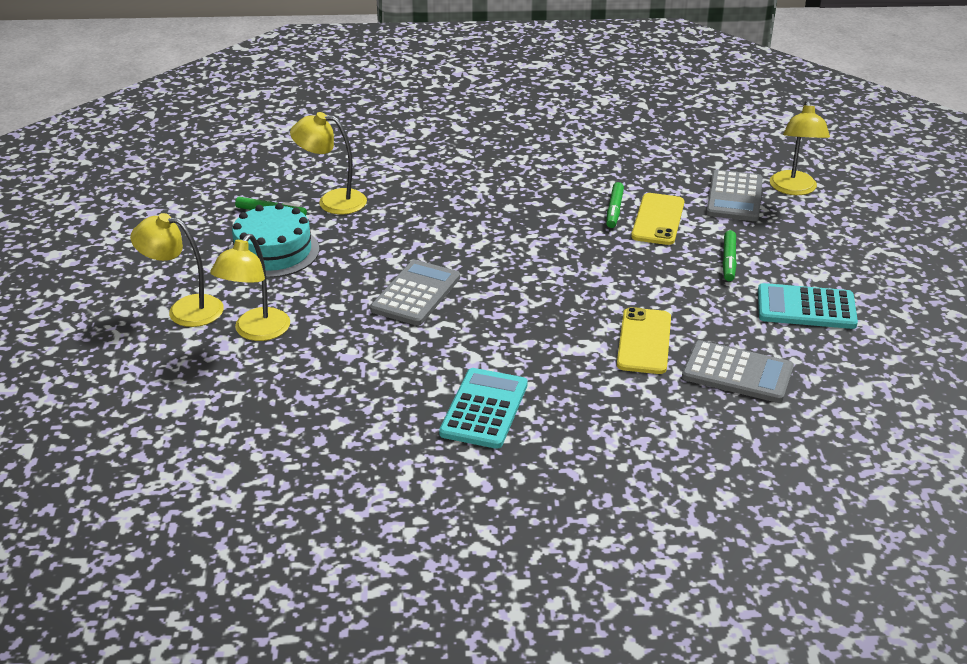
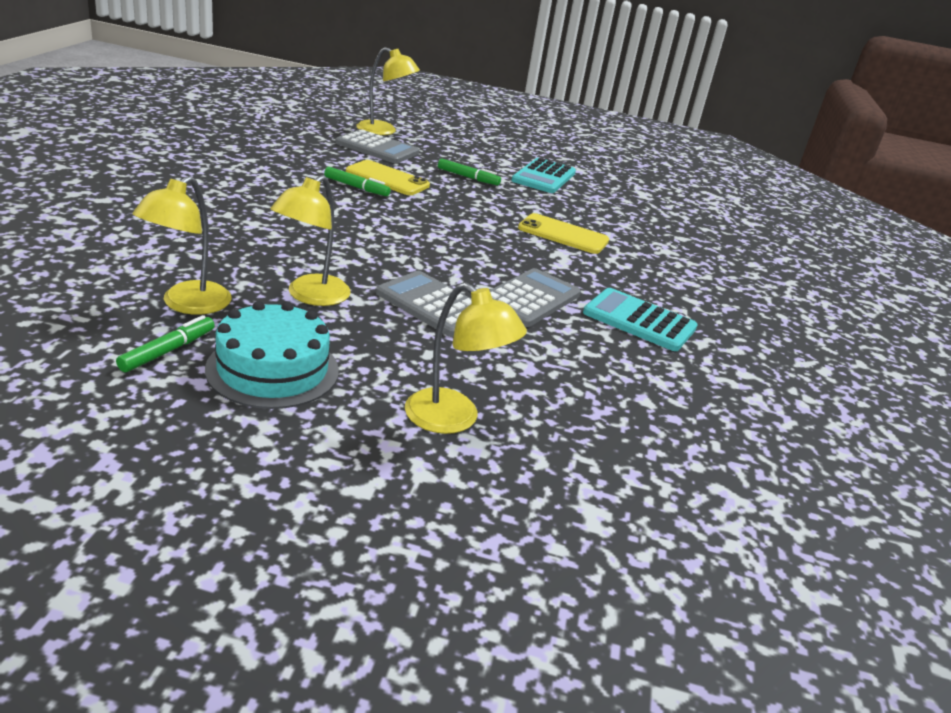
camera: 80 degrees left, 5 degrees down
(185, 309) = (367, 469): yellow lamp -> yellow lamp (310, 296)
(737, 373) = (615, 219): grey calculator -> grey calculator (530, 299)

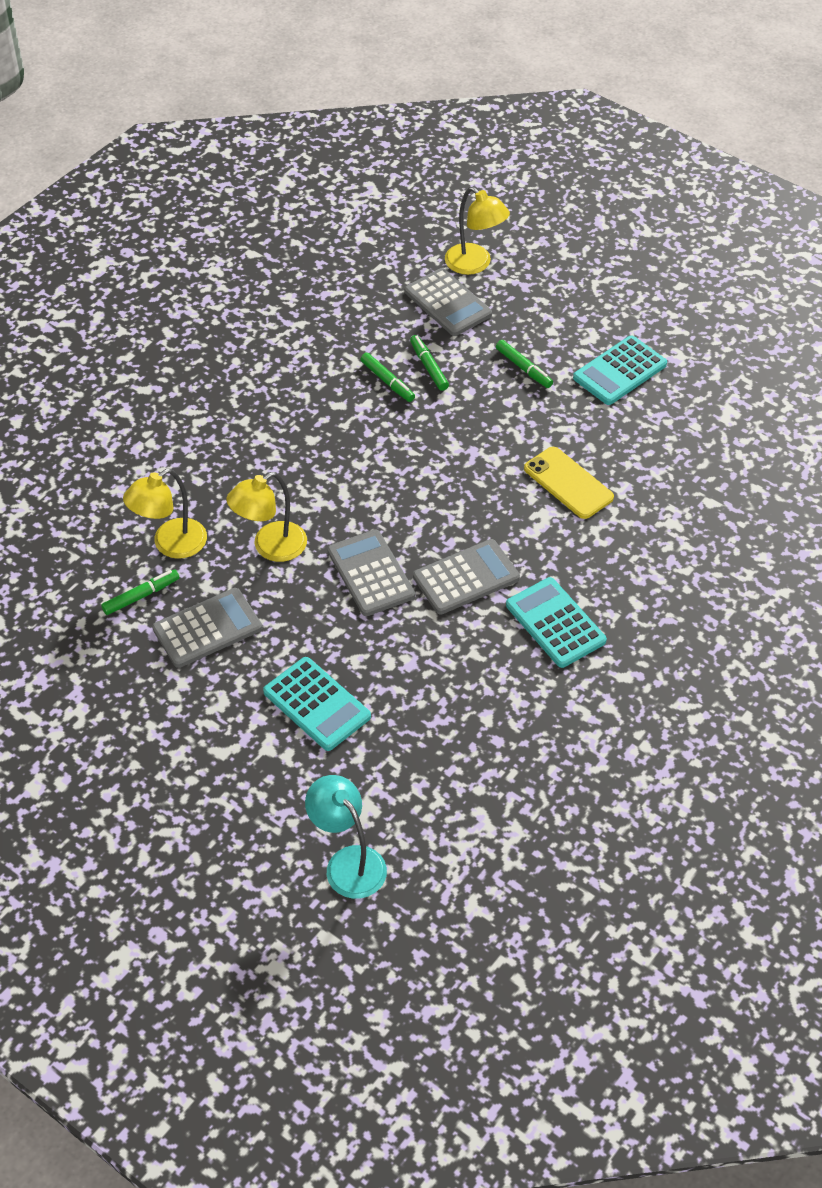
camera: 30 degrees right, 20 degrees up
(272, 369) = (207, 629): turquoise cake -> grey calculator
(387, 179) = (428, 367): yellow phone -> green marker
(454, 419) = (316, 704): yellow lamp -> turquoise calculator
(619, 582) = (348, 862): none -> turquoise lamp

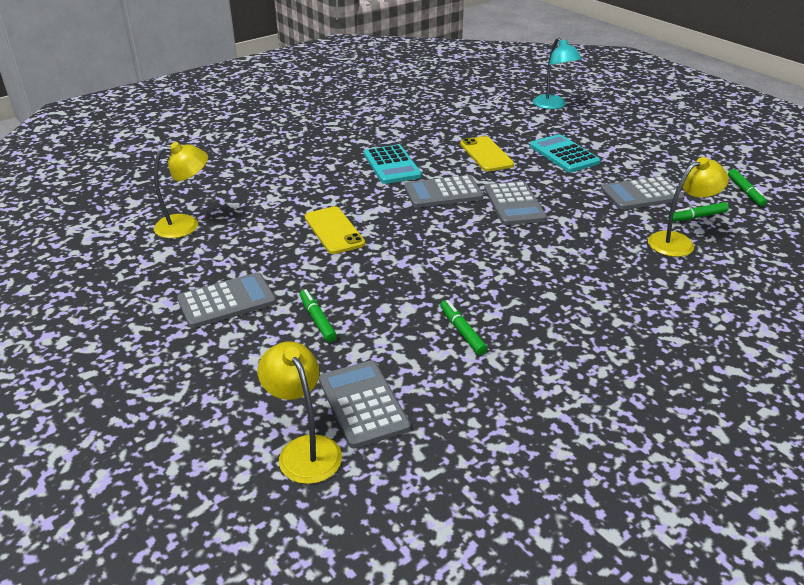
camera: 165 degrees left, 15 degrees down
(270, 547) = (592, 229): yellow lamp -> yellow lamp (186, 225)
(428, 367) = (414, 338): green marker -> green marker (745, 192)
(431, 679) = (486, 154): none -> yellow phone
(619, 371) = (227, 301): turquoise calculator -> grey calculator

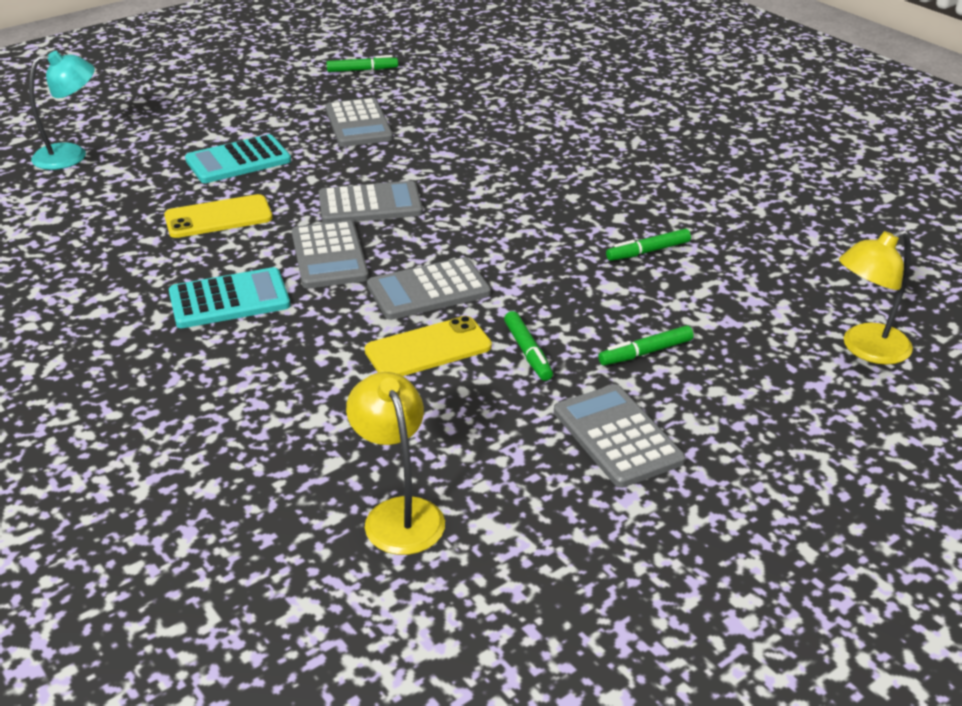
camera: 90 degrees left, 0 degrees up
(363, 404) = (785, 314): grey calculator -> grey calculator (428, 290)
(678, 242) = (465, 117): yellow lamp -> none
(697, 217) = (414, 101): green marker -> green marker (528, 352)

